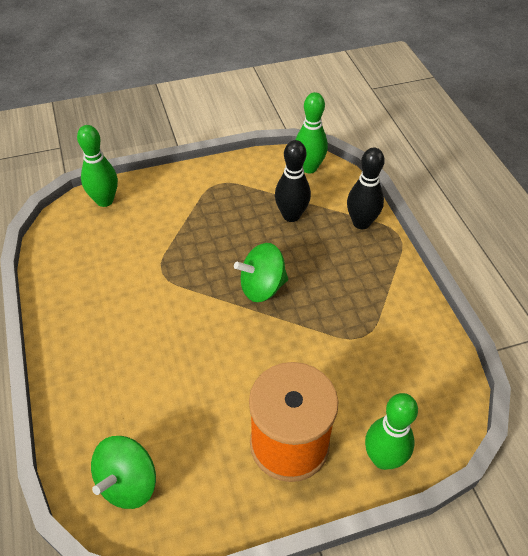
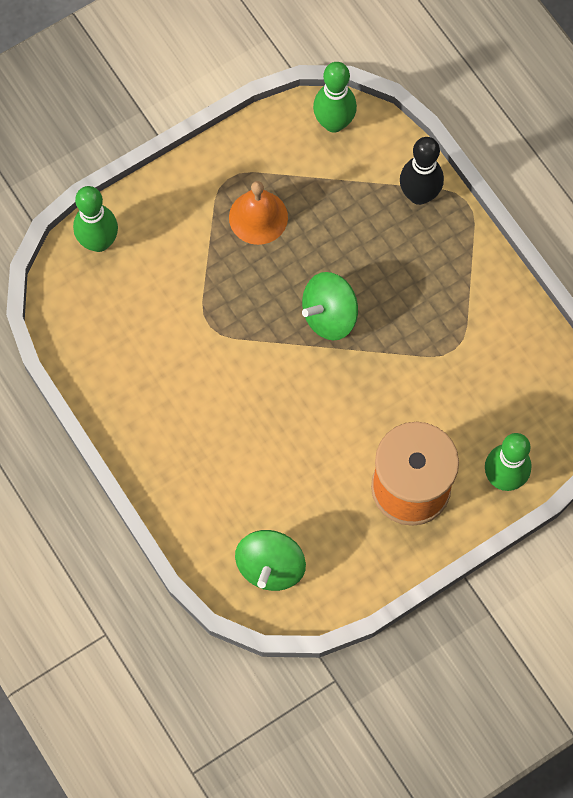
camera: 15 degrees left, 20 degrees up
(230, 211) = (258, 217): none -> orange bell
(291, 215) = (333, 205): black bowling pin -> none

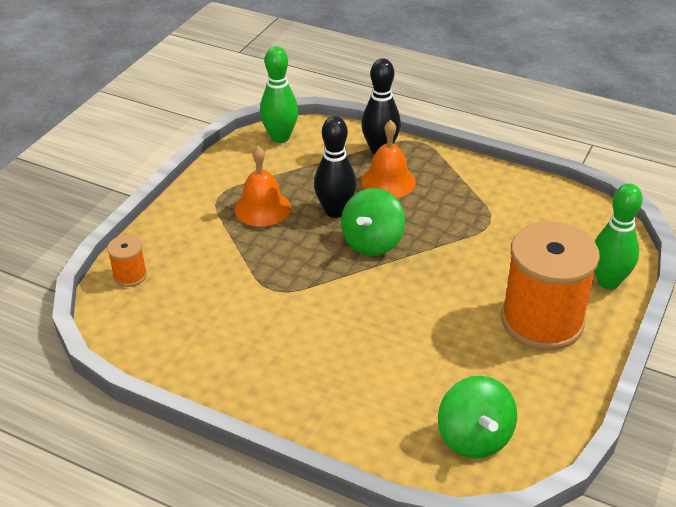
camera: 30 degrees left, 30 degrees down
(99, 242) = (130, 275): green bowling pin -> orange spool
(322, 257) = (335, 211): none -> black bowling pin
(397, 244) = (388, 181): none -> orange bell

